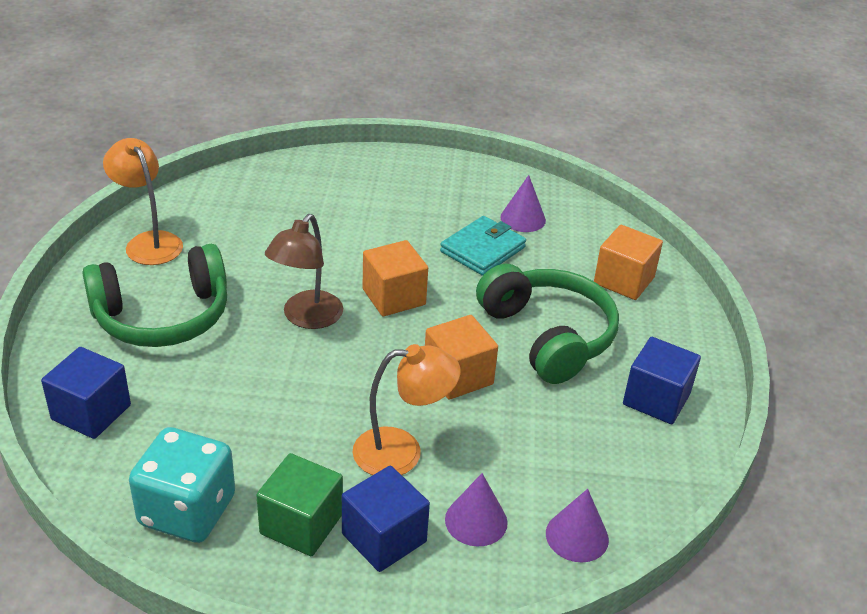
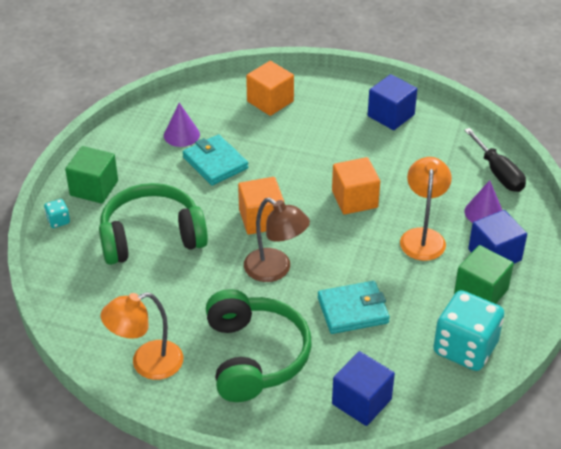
camera: 75 degrees left, 5 degrees up
(247, 391) = (353, 310): none -> turquoise wallet
(349, 158) = (58, 221): none -> turquoise dice
(407, 172) = (94, 188): none -> green cube
(548, 336) = (321, 149): green headphones -> green headphones (151, 237)
(577, 536) = (498, 173): purple cone -> black screwdriver

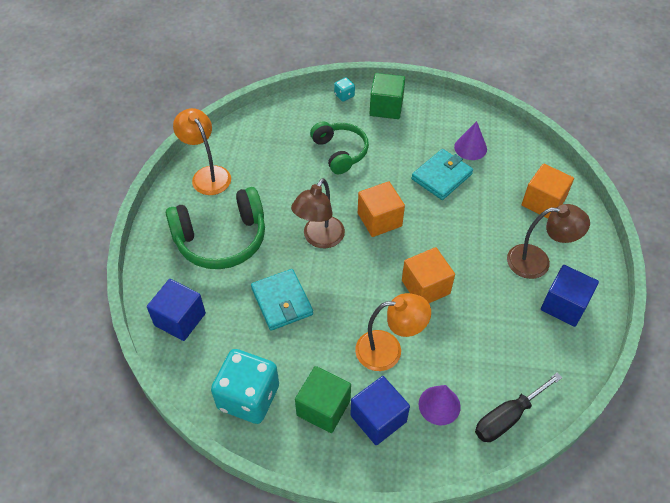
camera: 80 degrees right, 10 degrees up
(151, 237) = (340, 152): green headphones -> green headphones, size x0.66
(340, 120) = (537, 262): none -> brown lamp

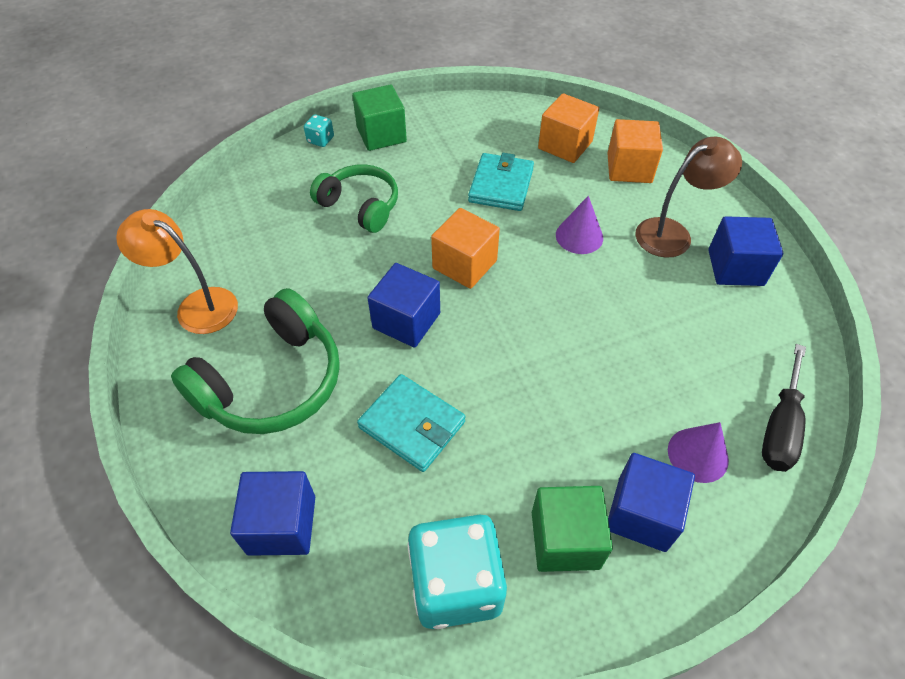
camera: 30 degrees left, 0 degrees up
(319, 239) = (406, 320): brown lamp -> blue cube
(388, 350) = (589, 418): orange lamp -> none
(425, 287) = (576, 319): orange cube -> orange cube (565, 145)
(470, 148) = (509, 142): purple cone -> purple cone (579, 236)

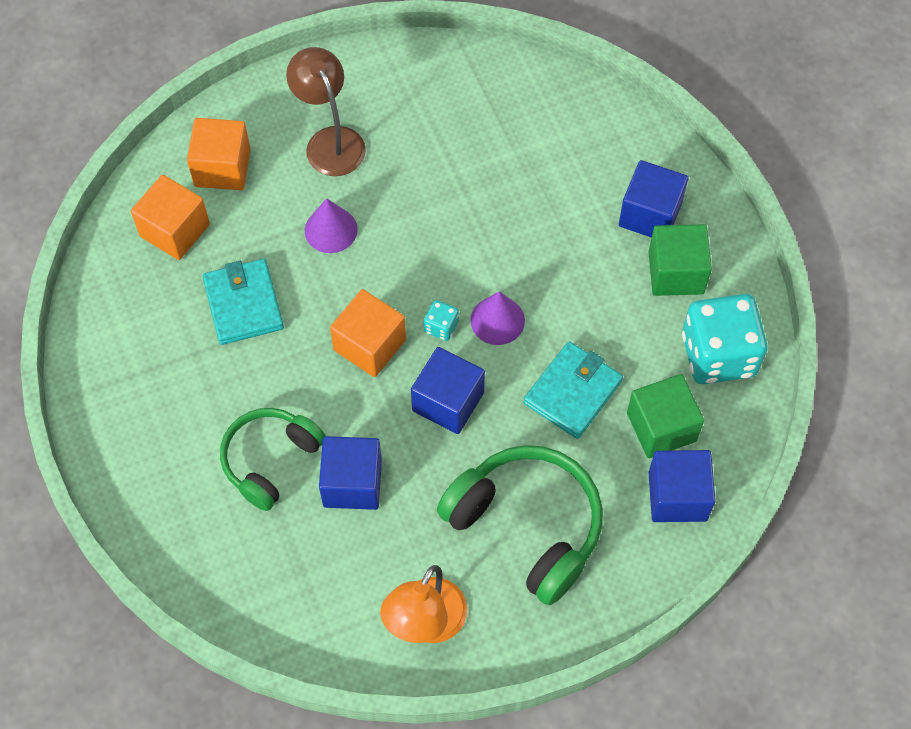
camera: 90 degrees left, 10 degrees up
(320, 140) = (138, 520): turquoise dice -> turquoise dice (441, 327)
(381, 135) = (134, 444): green cube -> green cube (661, 427)
(501, 185) = (243, 304): turquoise wallet -> turquoise wallet turned 60 degrees clockwise
(698, 454) = (594, 165): purple cone -> purple cone (497, 320)
(735, 267) = (380, 94): blue cube -> blue cube (352, 483)
(780, 427) = (564, 99): black screwdriver -> none

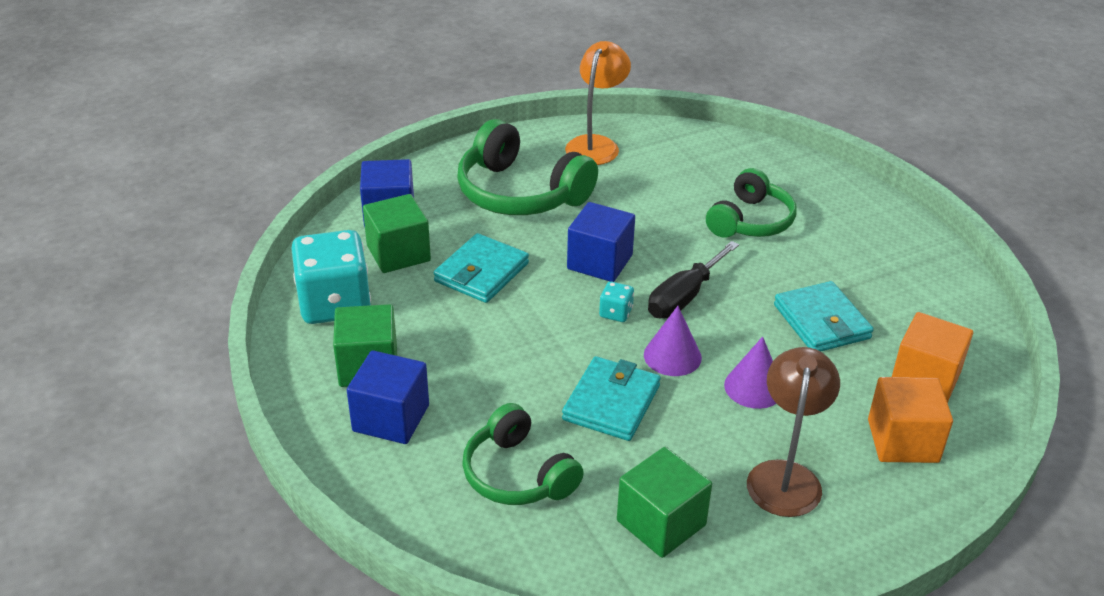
camera: 175 degrees right, 25 degrees down
(330, 141) = (785, 476): brown lamp -> brown lamp turned 135 degrees counterclockwise
(352, 483) = (674, 211): blue cube -> none
(369, 345) = (684, 297): orange cube -> black screwdriver
(436, 107) = (661, 523): none -> green cube
(459, 220) = (611, 402): none -> turquoise wallet
(497, 320) = (559, 320): purple cone -> purple cone (672, 356)
(543, 154) = (518, 474): none -> green headphones

